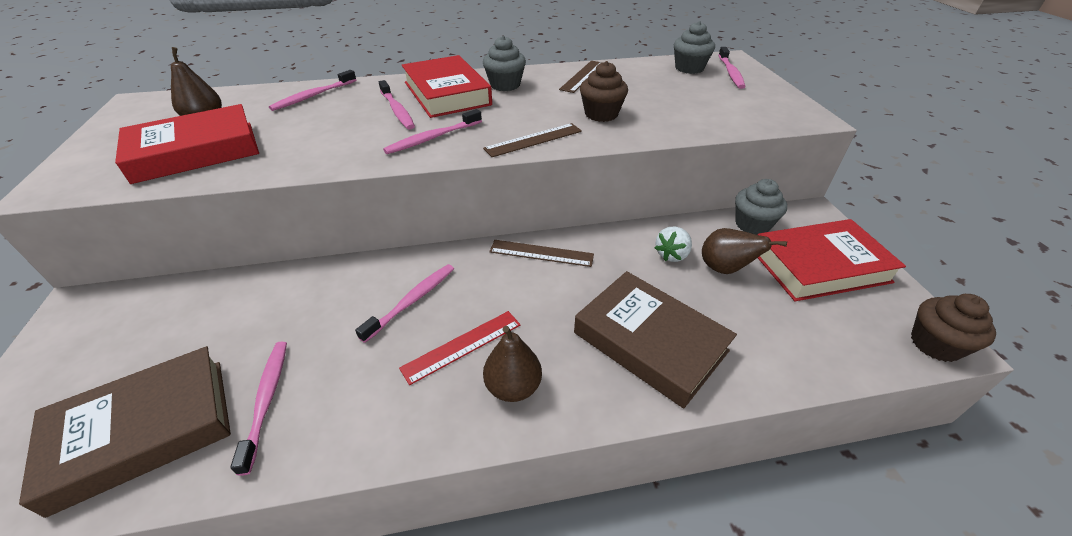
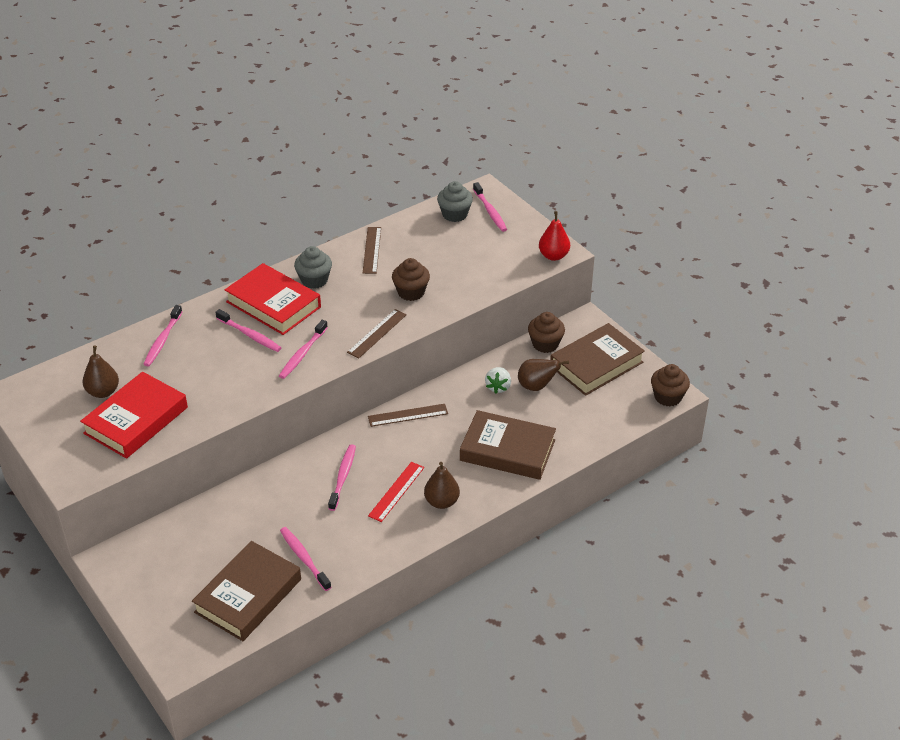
camera: 25 degrees left, 0 degrees up
(752, 224) = (545, 344): grey cupcake -> brown cupcake
(798, 119) = (553, 256): none -> red pear
(819, 266) = (596, 364): red book -> brown book

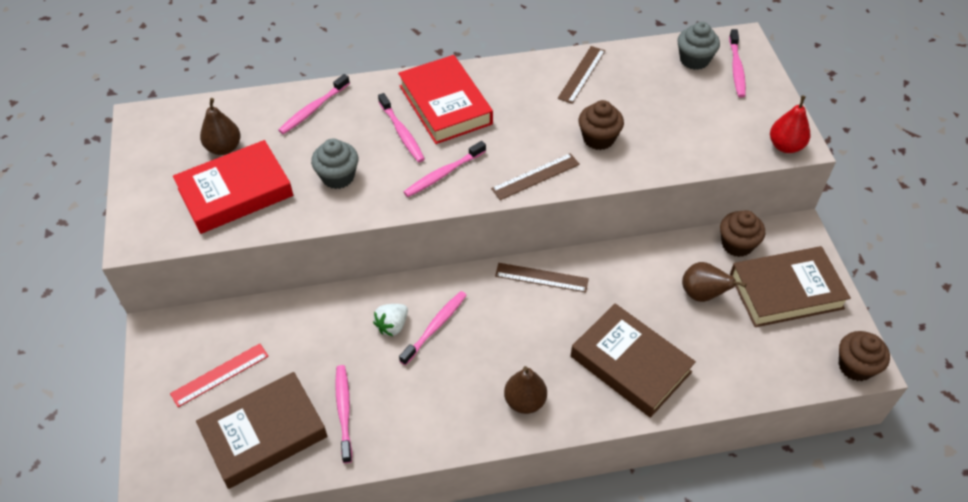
camera: 25 degrees right, 10 degrees up
(314, 280) = (502, 90): grey cupcake -> grey cupcake (338, 177)
(396, 491) = (482, 368): red ruler -> red ruler (220, 375)
(498, 387) = (658, 279): white strawberry -> white strawberry (392, 326)

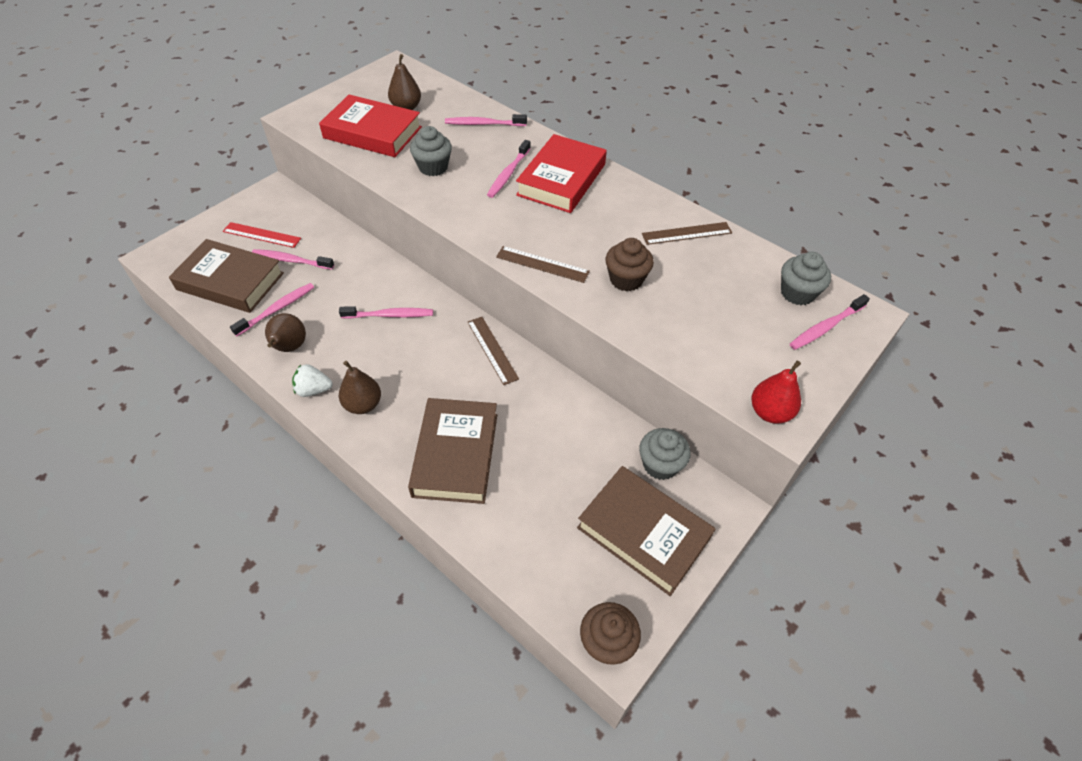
camera: 50 degrees right, 0 degrees up
(392, 326) = (371, 292): white strawberry -> white strawberry (313, 390)
(443, 174) = (490, 214): pink toothbrush -> pink toothbrush (291, 260)
(702, 294) = (577, 467): brown pear -> brown pear (289, 347)
(737, 244) = (660, 464): brown cupcake -> grey cupcake

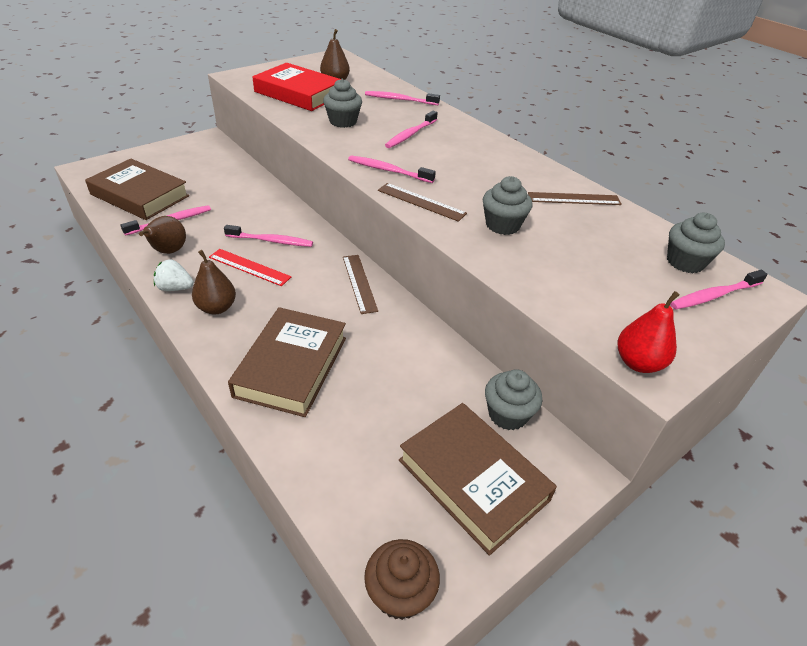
camera: 10 degrees right, 10 degrees down
(262, 235) = (182, 167): red ruler -> red ruler (249, 267)
(291, 260) = (200, 188): pink toothbrush -> pink toothbrush (388, 170)
(561, 179) = (459, 144): red book -> none
(626, 279) = (502, 225): brown cupcake -> grey cupcake

